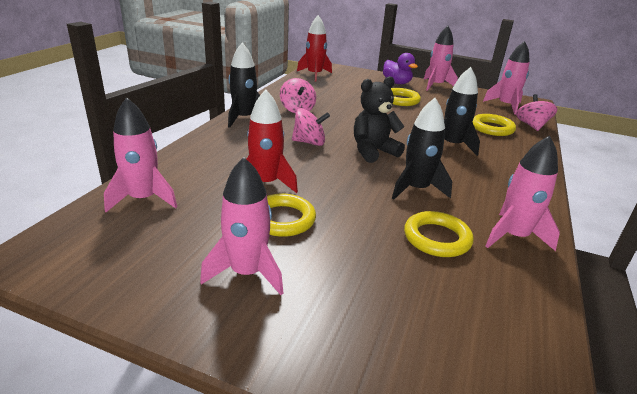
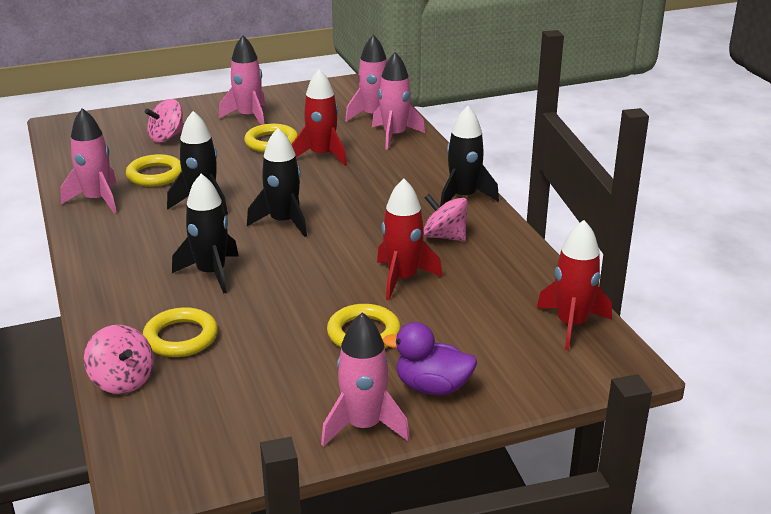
camera: 140 degrees right, 0 degrees up
(309, 142) = (355, 202): pink spinning top -> pink spinning top (166, 137)
(351, 106) = (402, 279): none -> red rocket
(373, 151) = (283, 222): black teddy bear -> black rocket
(505, 106) = (190, 426): pink rocket -> pink rocket (394, 136)

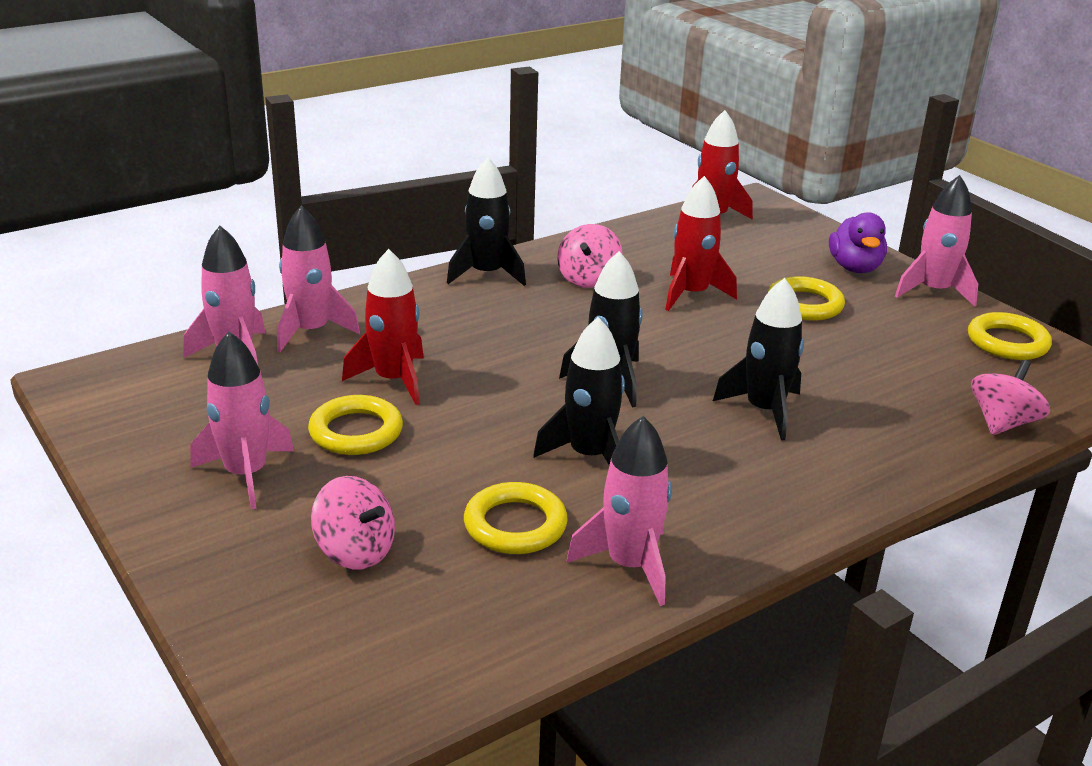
camera: 105 degrees left, 0 degrees up
(181, 337) = (902, 404): yellow ring -> yellow ring (1007, 342)

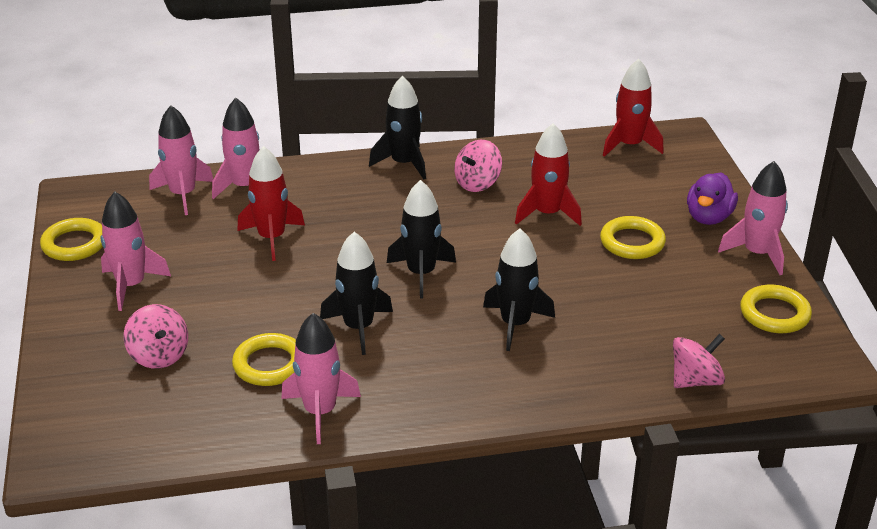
camera: 25 degrees right, 5 degrees up
(356, 432) = (219, 271): yellow ring -> yellow ring (74, 244)

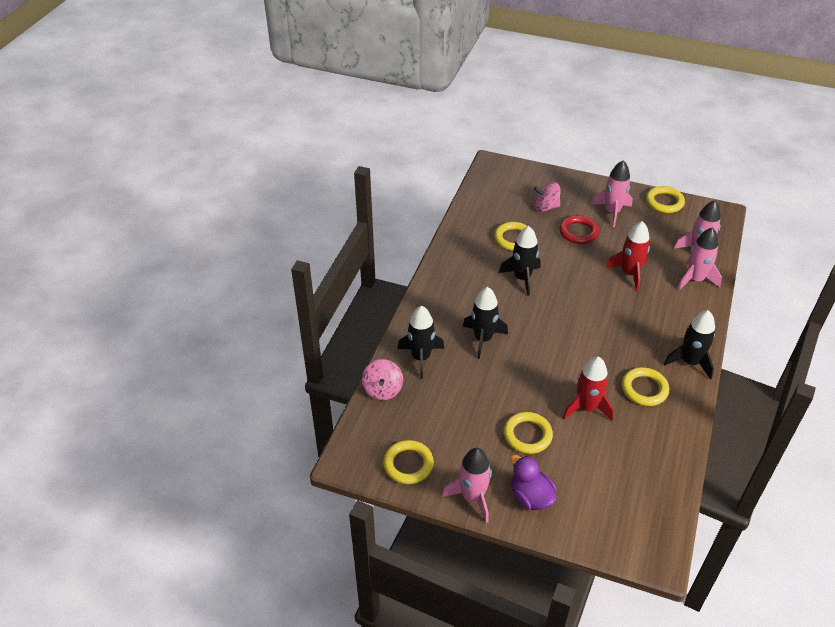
camera: 120 degrees right, 10 degrees up
(206, 304) = (578, 232): none -> red ring
(320, 412) = (466, 244): pink rocket -> none
(421, 273) = (556, 320): black rocket -> black rocket (421, 357)
(477, 183) = (644, 389): pink spinning top -> yellow ring
(629, 145) = (656, 507): red rocket -> none

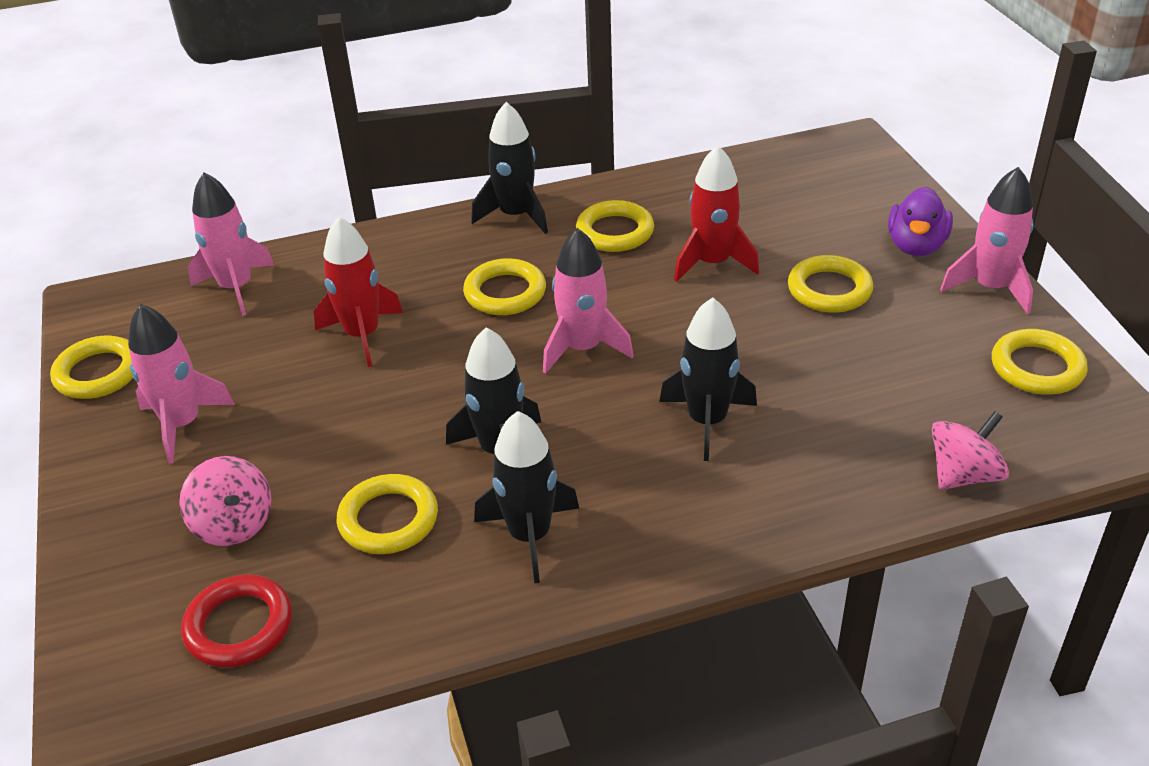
camera: 125 degrees left, 5 degrees down
(421, 357) = (840, 470): black rocket -> black rocket (530, 536)
(578, 232) = (289, 440): red ring -> red ring (239, 626)
(624, 326) = (505, 293): none -> yellow ring
(695, 279) = (316, 268): pink rocket -> pink rocket (583, 348)

